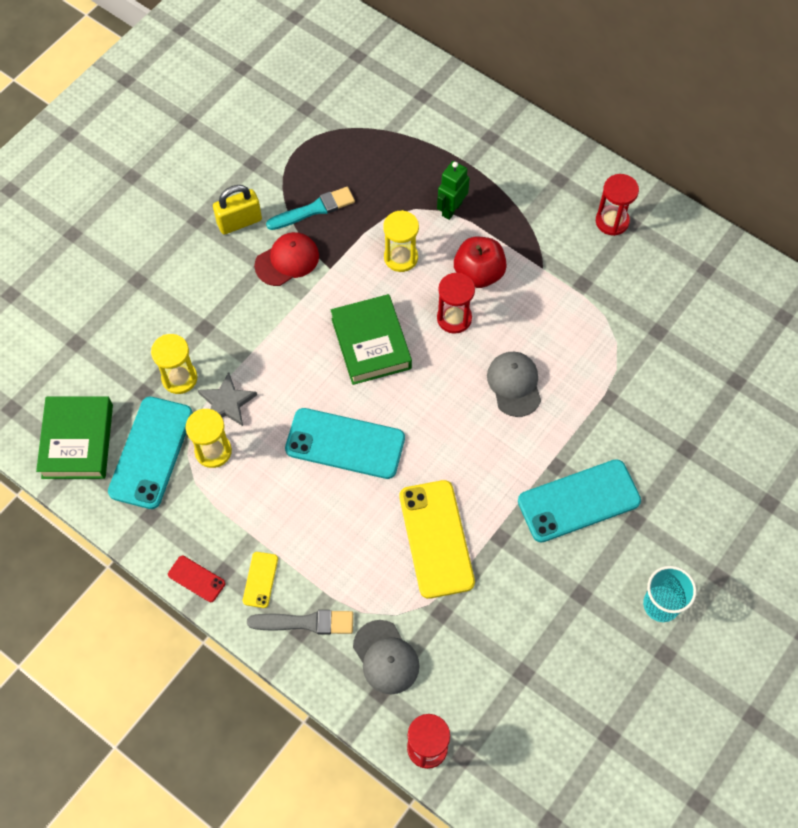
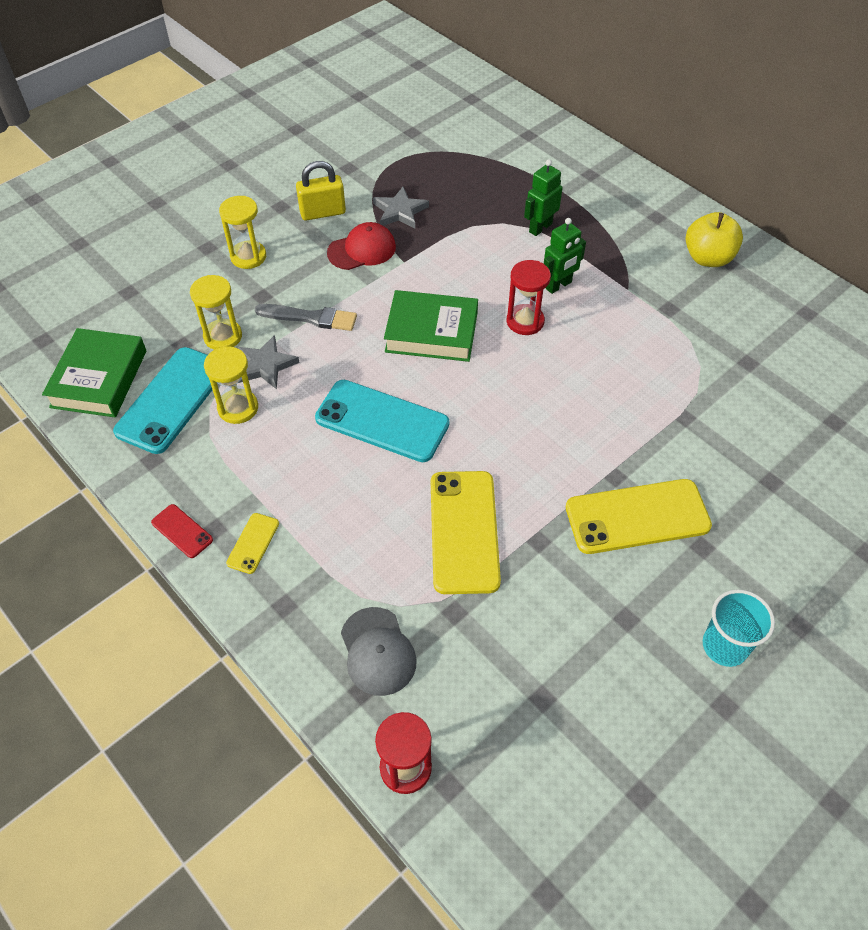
camera: 10 degrees right, 10 degrees down
(306, 622) = (293, 597): grey brush -> grey brush (310, 318)
(314, 209) = (400, 211): turquoise brush -> grey star
(371, 343) = (431, 332): green book -> green book turned 75 degrees counterclockwise
(401, 257) = (479, 262): yellow hourglass -> yellow hourglass (248, 256)
(479, 273) = (558, 285): red apple -> green robot
(514, 384) = (580, 391): grey cap -> none
(578, 501) = (637, 516): turquoise phone -> yellow phone
(612, 221) = (708, 258): red hourglass -> yellow apple

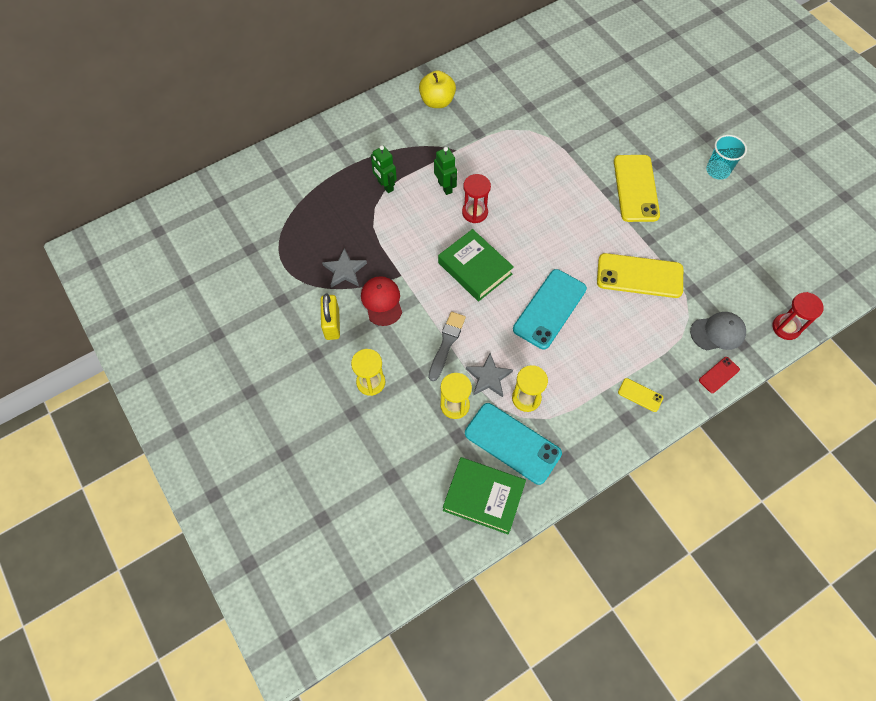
camera: 80 degrees left, 10 degrees up
(182, 531) = (628, 438): red phone -> red phone (719, 375)
(431, 332) = (475, 268): green book -> green book turned 60 degrees counterclockwise

